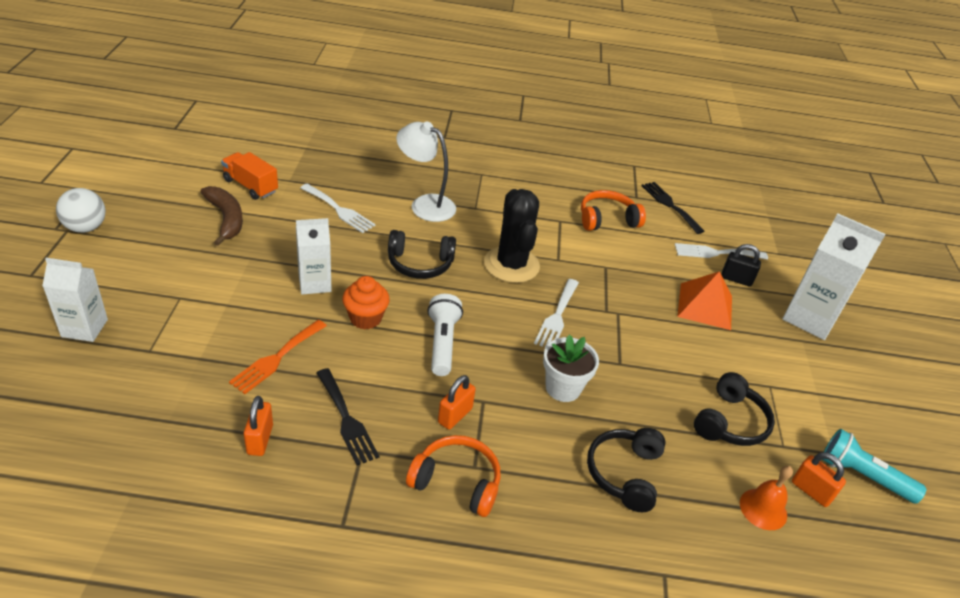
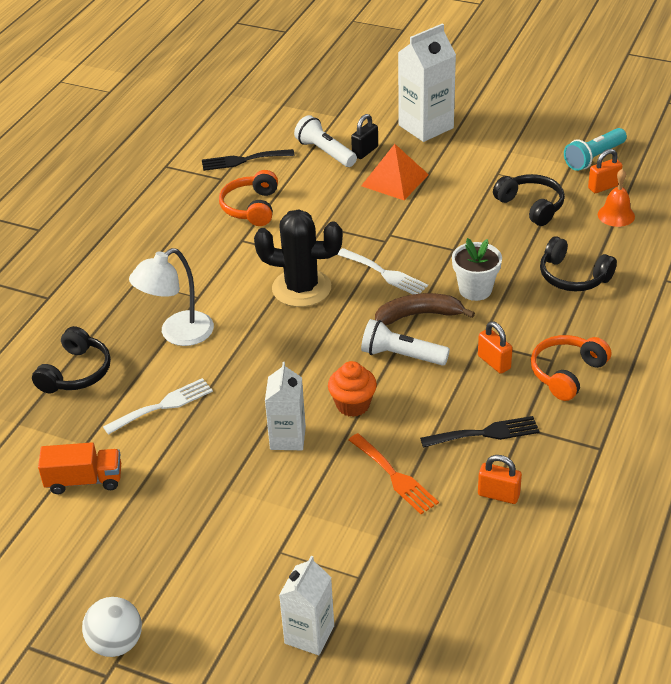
camera: 65 degrees left, 0 degrees up
(226, 219) = (145, 506): brown banana -> brown banana (418, 315)
(250, 186) = (84, 480): orange truck -> orange truck turned 150 degrees counterclockwise
(420, 264) = (280, 353): black headphones -> black headphones (76, 373)
(716, 253) = (325, 152): white fork -> white flashlight

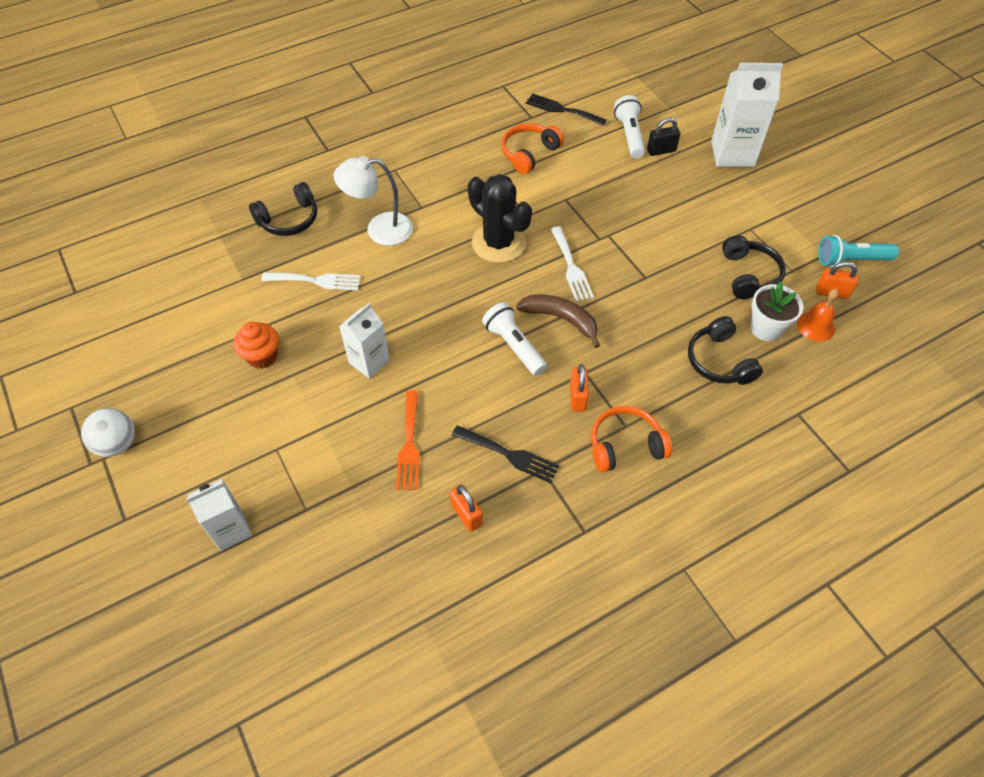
camera: 35 degrees right, 15 degrees up
(84, 480) = (216, 306): orange truck -> none
(353, 405) = (439, 364): orange cupcake -> orange cupcake (262, 356)
(395, 180) = (660, 189): orange pyramid -> none
(475, 290) = (627, 324): white flower pot -> white flower pot (766, 328)

